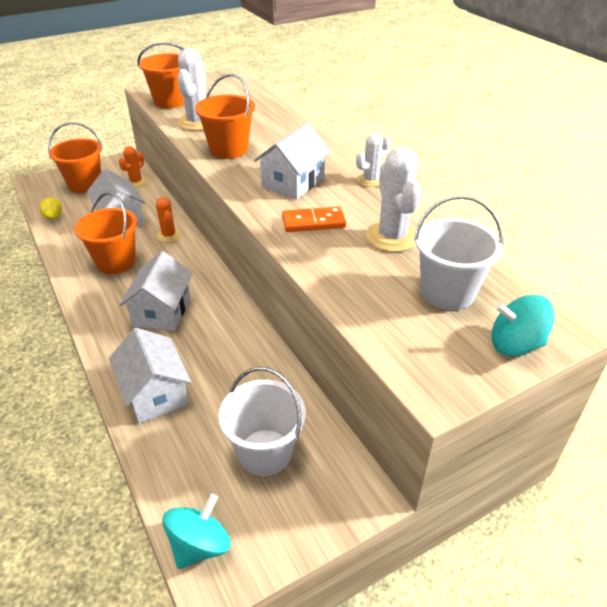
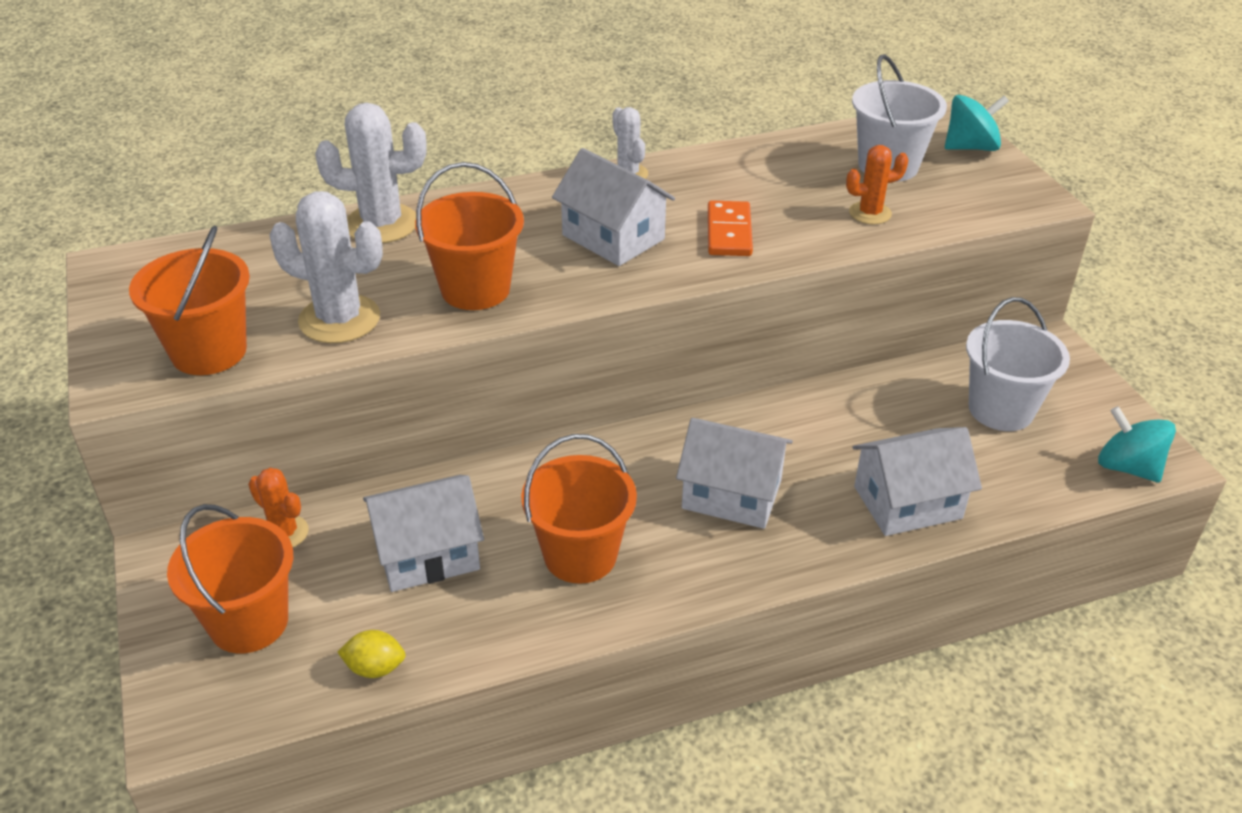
camera: 80 degrees left, 0 degrees up
(169, 235) = (515, 484): orange cactus -> orange cactus (870, 213)
(392, 237) = (774, 181): white cactus -> white cactus (381, 224)
(515, 344) = (970, 147): turquoise spinning top -> turquoise spinning top turned 120 degrees counterclockwise

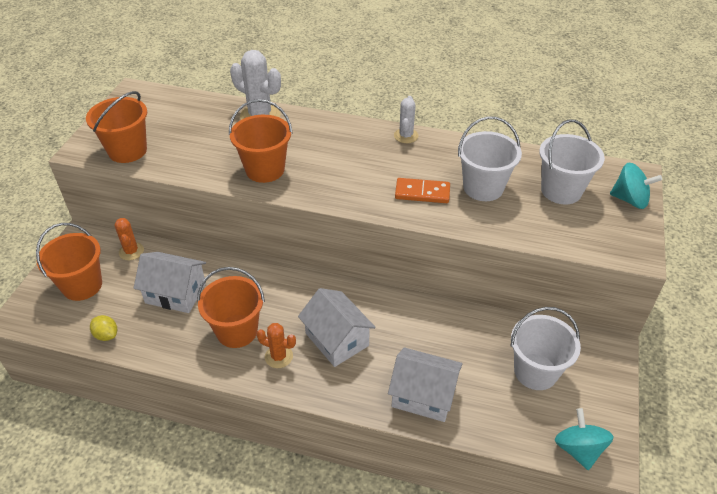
camera: 35 degrees right, 5 degrees up
(339, 319) = (192, 158): white cactus -> none
(613, 237) = (359, 169): white house -> none
(729, 232) = (422, 193): orange domino -> orange domino turned 60 degrees clockwise
(796, 197) = (483, 188): none -> white bucket
(870, 213) = (516, 216): orange cactus -> orange cactus (278, 356)

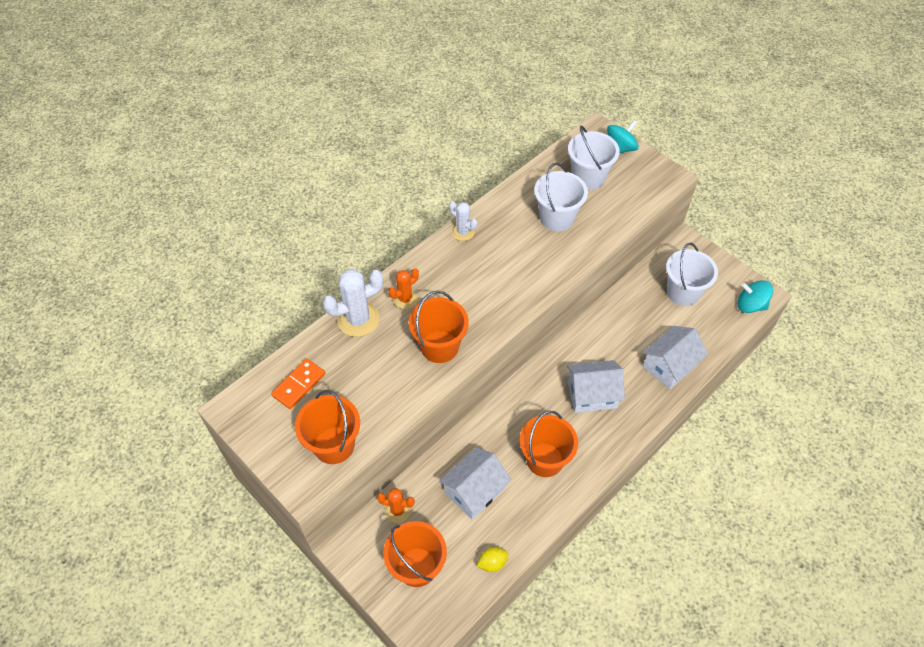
camera: 60 degrees left, 10 degrees up
(278, 356) = (587, 441): orange cactus -> orange cactus (405, 299)
(422, 193) = (538, 256): orange domino -> orange domino (299, 385)

